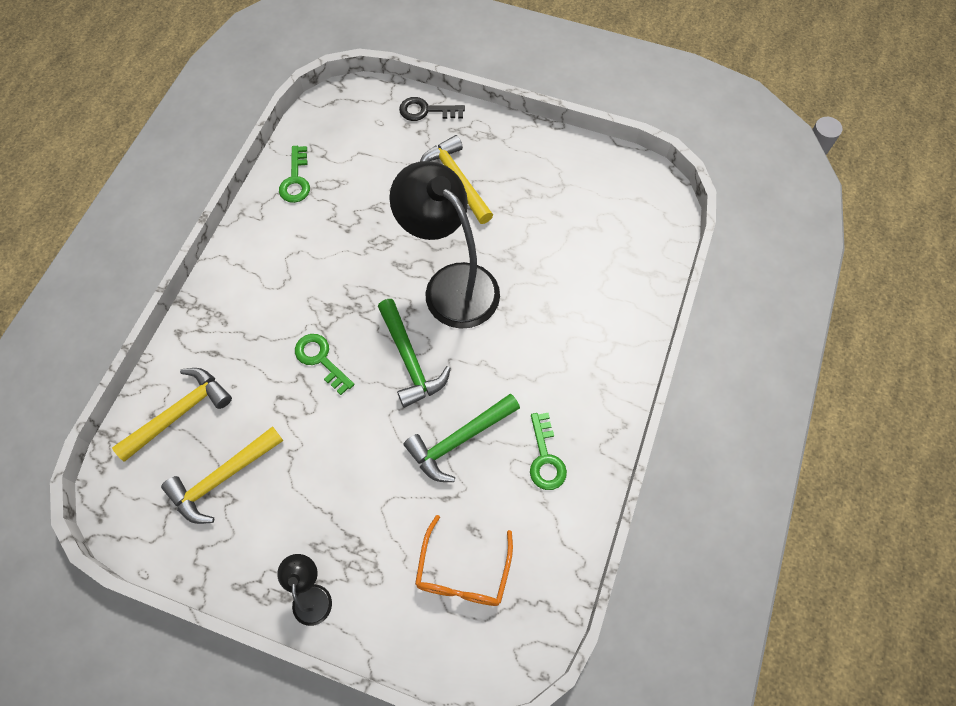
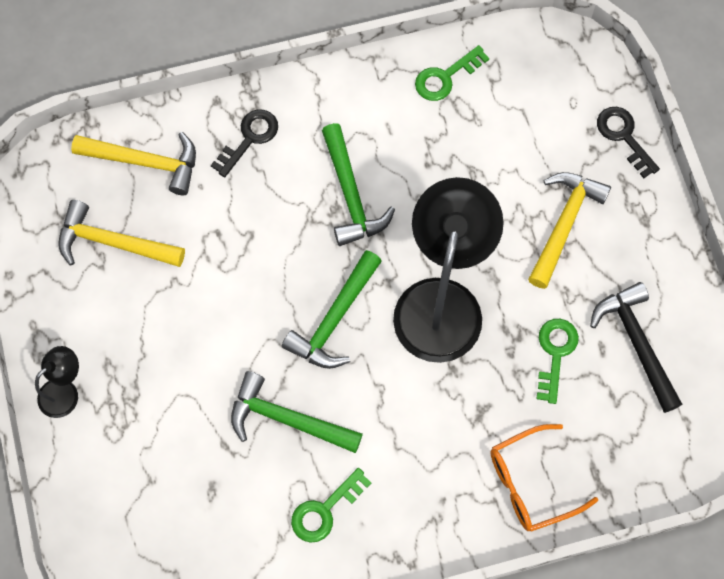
camera: 55 degrees right, 5 degrees up
(227, 329) = (249, 138): none -> black key
(321, 359) = (278, 240): green key -> green key (555, 353)
(327, 290) = (350, 194): none -> green hammer
(463, 572) = (167, 506): orange glasses -> orange glasses (530, 483)
(568, 192) = (636, 343): none -> black hammer

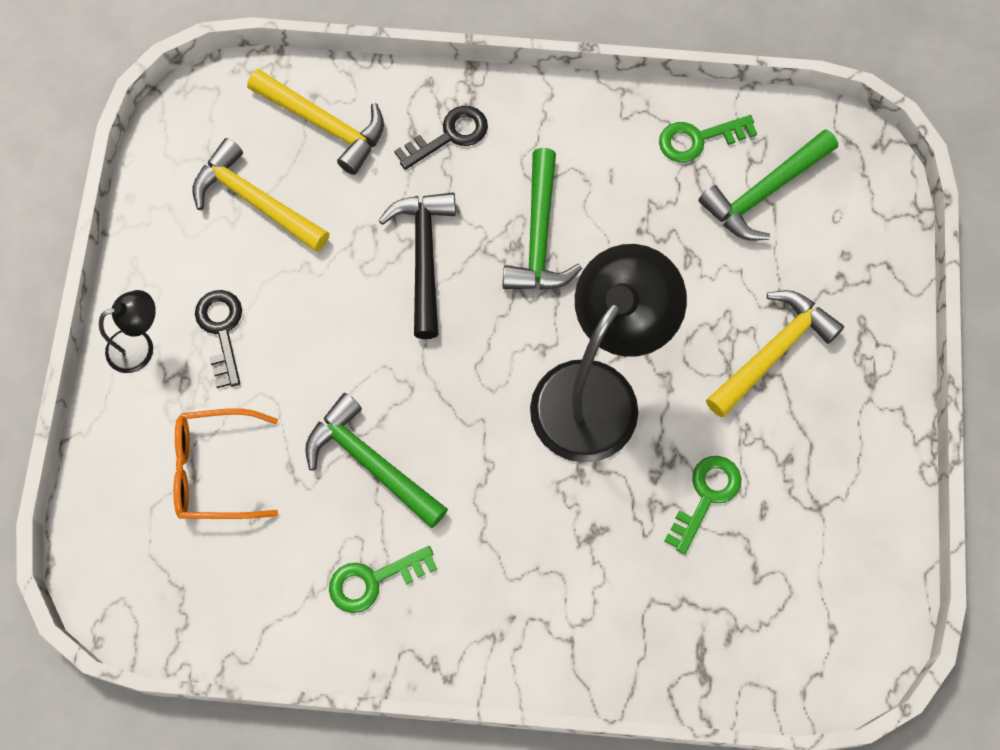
camera: 20 degrees right, 0 degrees up
(334, 319) = (467, 369): green hammer -> green hammer (765, 192)
(530, 483) = (620, 635): orange glasses -> orange glasses (215, 470)
(624, 136) = (882, 274): black key -> black key (221, 330)
(636, 343) = (807, 518): black hammer -> black hammer (424, 257)

